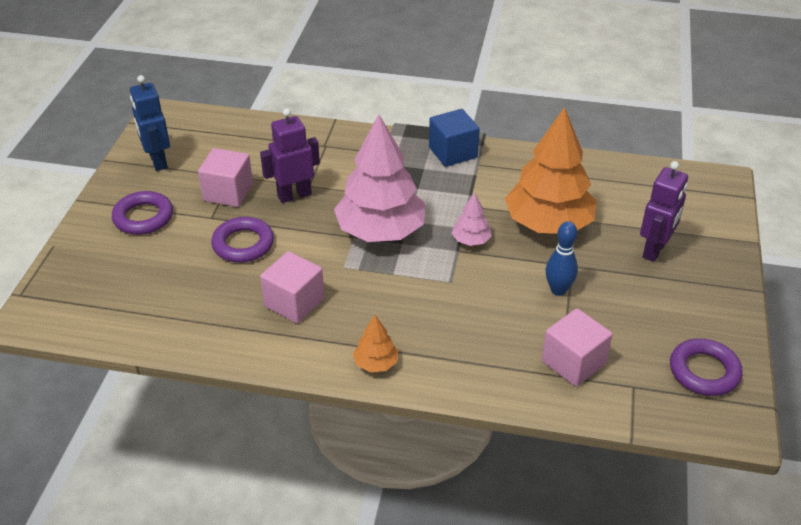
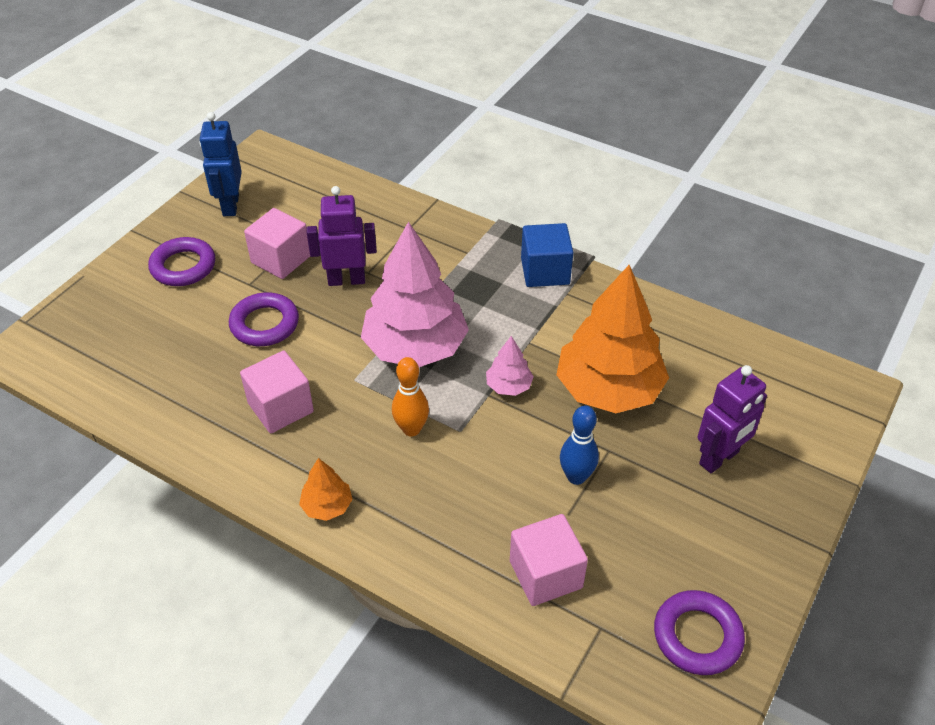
camera: 20 degrees right, 5 degrees up
(412, 290) = (411, 429): none -> orange bowling pin

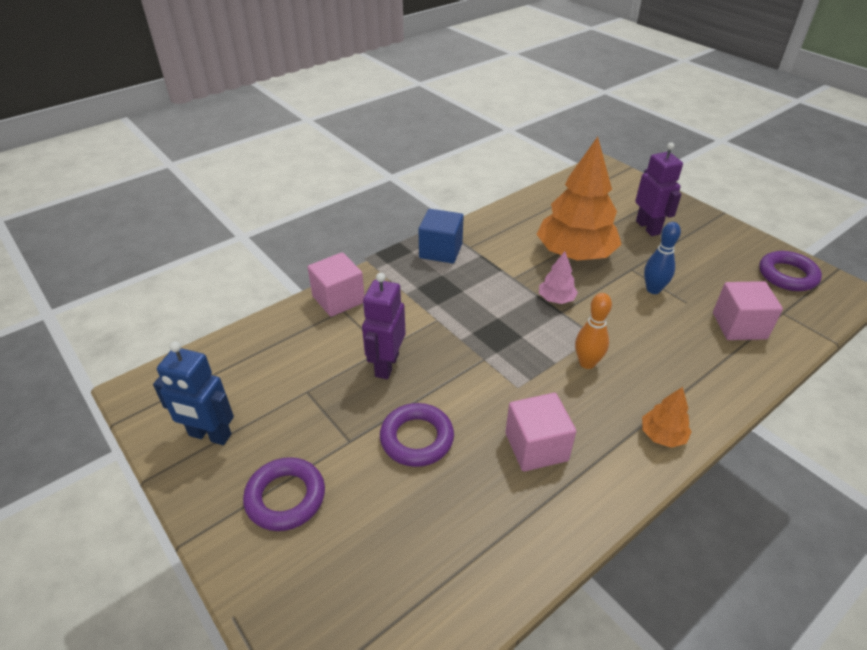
camera: 70 degrees left, 5 degrees down
(281, 259) = (328, 408): pink cube -> pink cube (338, 299)
(415, 347) = (494, 340): pink tree -> none

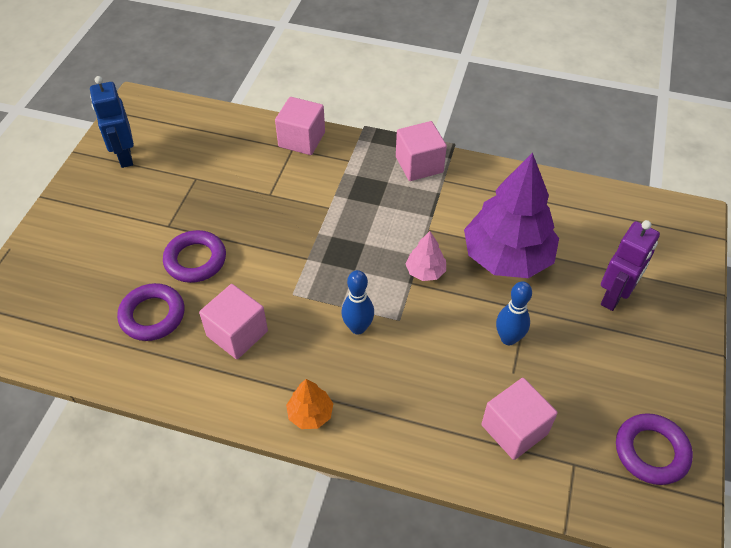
camera: 55 degrees right, 10 degrees up
(285, 497) = (101, 221): purple ring -> purple ring (152, 315)
(386, 365) = (254, 205): purple robot -> none
(441, 250) = (419, 164): blue cube -> pink cube
(575, 254) = (507, 256): orange tree -> purple tree
(587, 363) = (358, 327): orange bowling pin -> blue bowling pin

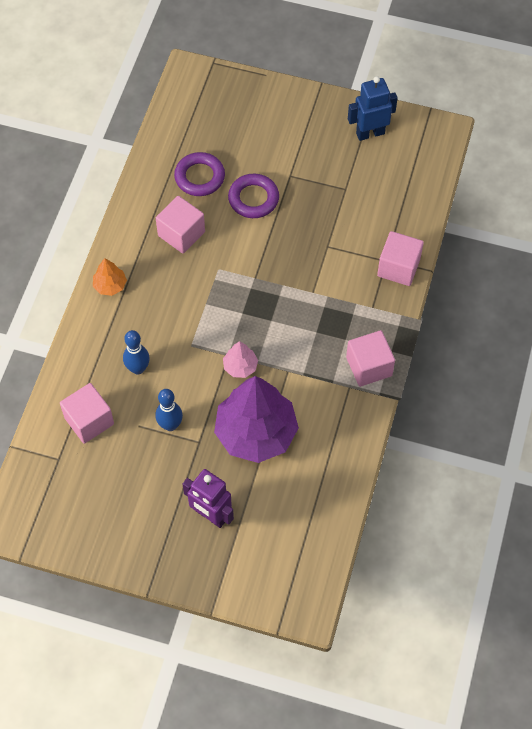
camera: 90 degrees right, 10 degrees up
(358, 327) = (184, 316): blue bowling pin -> blue bowling pin (138, 368)
(651, 451) = (64, 515): purple ring -> none

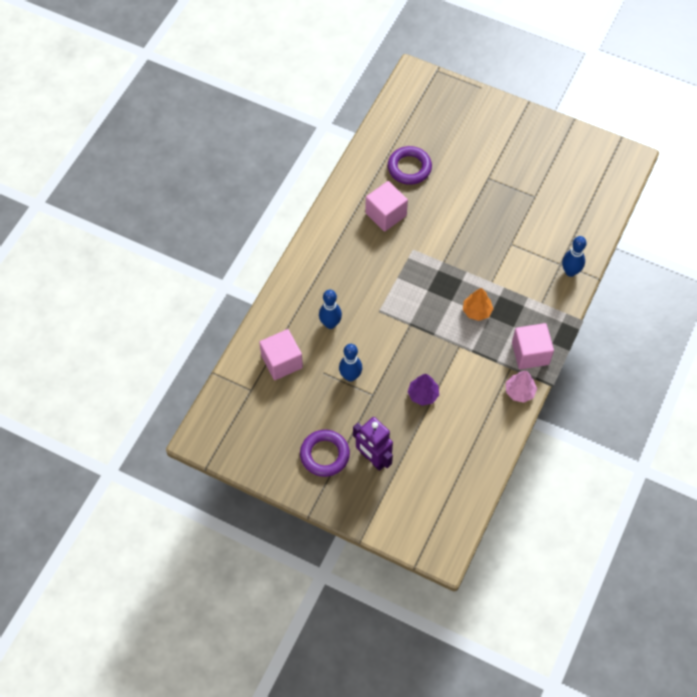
camera: 10 degrees right, 0 degrees up
(110, 285) = (318, 249): orange tree -> orange tree (477, 311)
(240, 366) = (418, 336): pink tree -> pink tree (519, 391)
(253, 199) = (453, 193): purple ring -> purple ring (324, 455)
(256, 432) = (423, 394): purple tree -> purple tree, size x0.44
(370, 133) = (564, 151): blue robot -> none
(398, 267) = (570, 272): pink cube -> blue bowling pin

